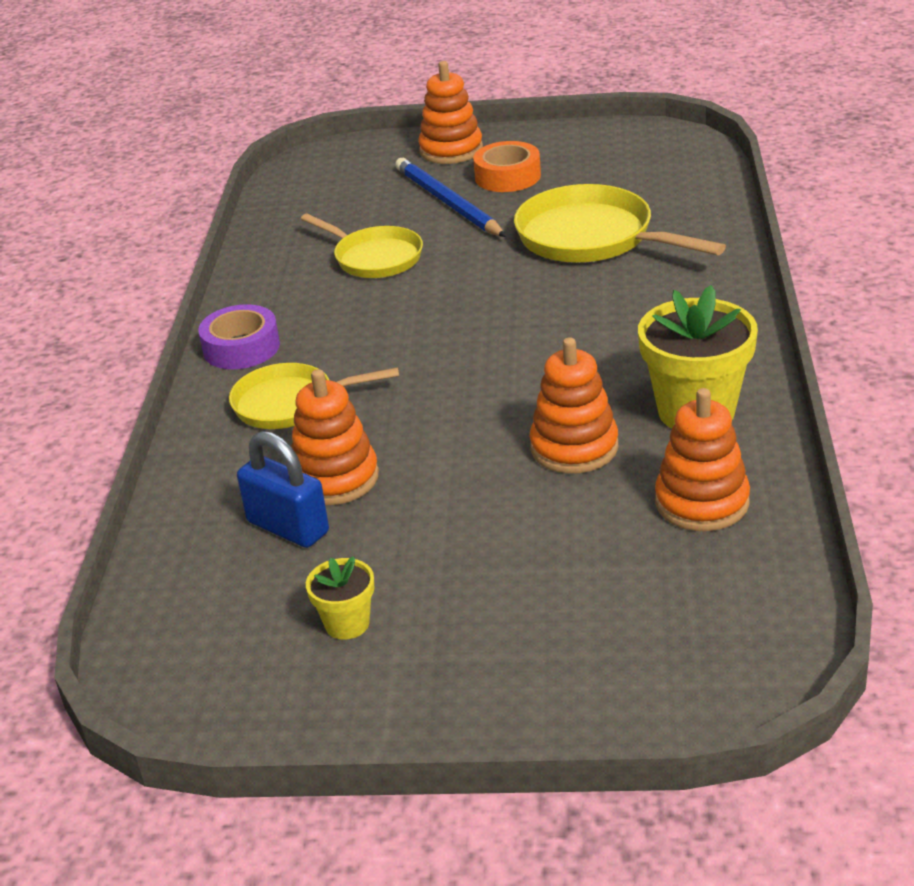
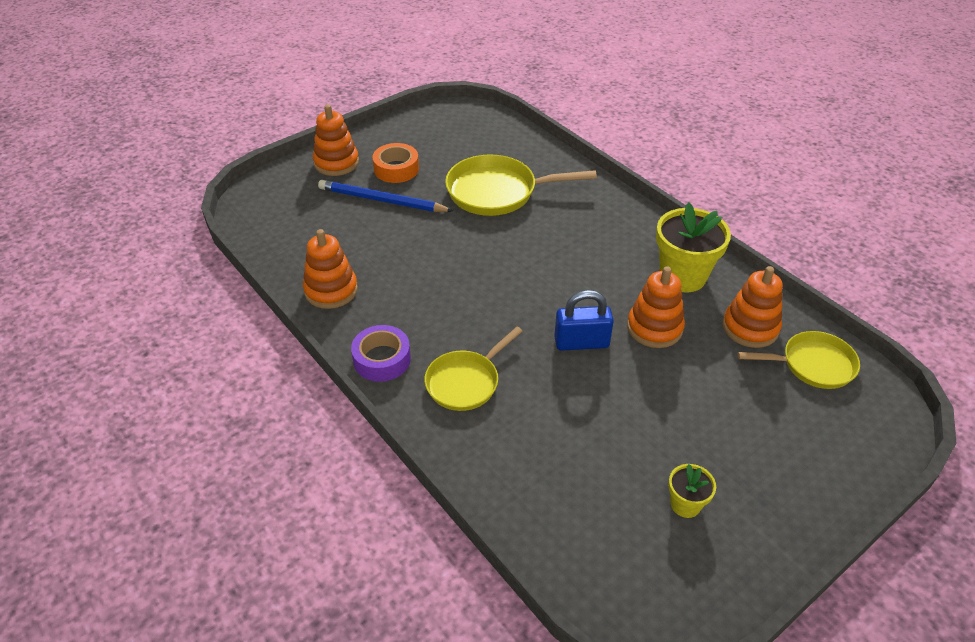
camera: 45 degrees left, 10 degrees up
(288, 527) = (574, 465): blue padlock -> blue padlock (581, 342)
(335, 478) = (558, 417): orange stacking toy -> orange stacking toy (331, 290)
(374, 258) = (385, 257): yellow pan -> yellow pan (813, 365)

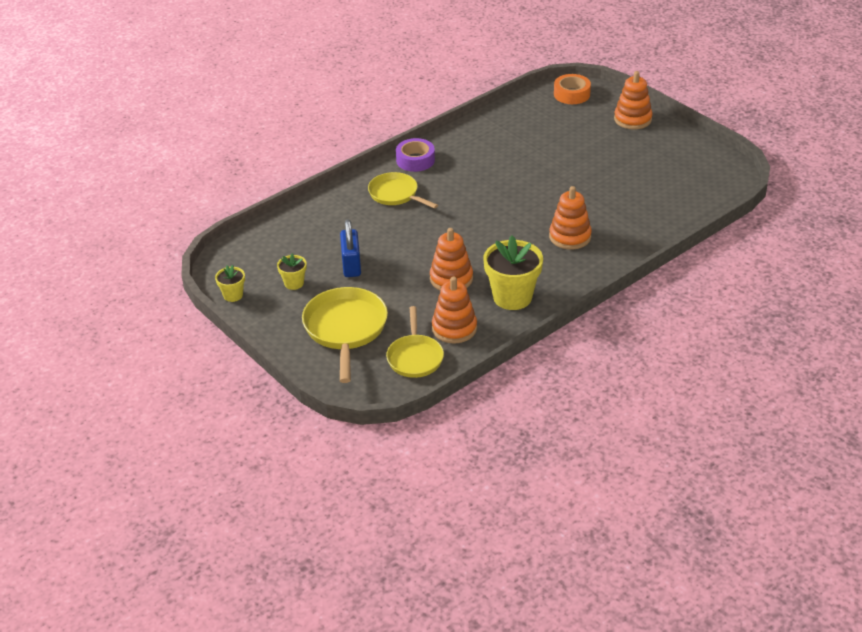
camera: 90 degrees right, 5 degrees down
(331, 290) = (480, 134): orange stacking toy -> orange stacking toy (570, 237)
(382, 200) = (586, 145): blue pencil -> none
(396, 169) = (631, 148): orange tape -> orange tape (571, 94)
(497, 192) = (609, 200): yellow pan -> yellow pan (345, 329)
(581, 342) = (434, 243): blue padlock -> blue padlock (351, 265)
(727, 592) = (233, 295): none -> yellow flower pot

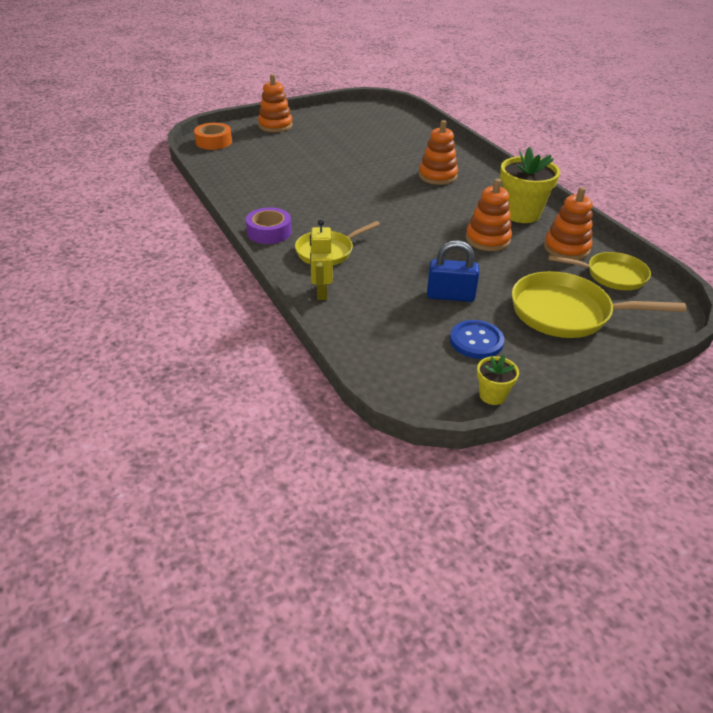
camera: 80 degrees left, 0 degrees up
(294, 283) = (476, 341): yellow flower pot -> blue button
(336, 201) = (321, 292): none -> yellow robot

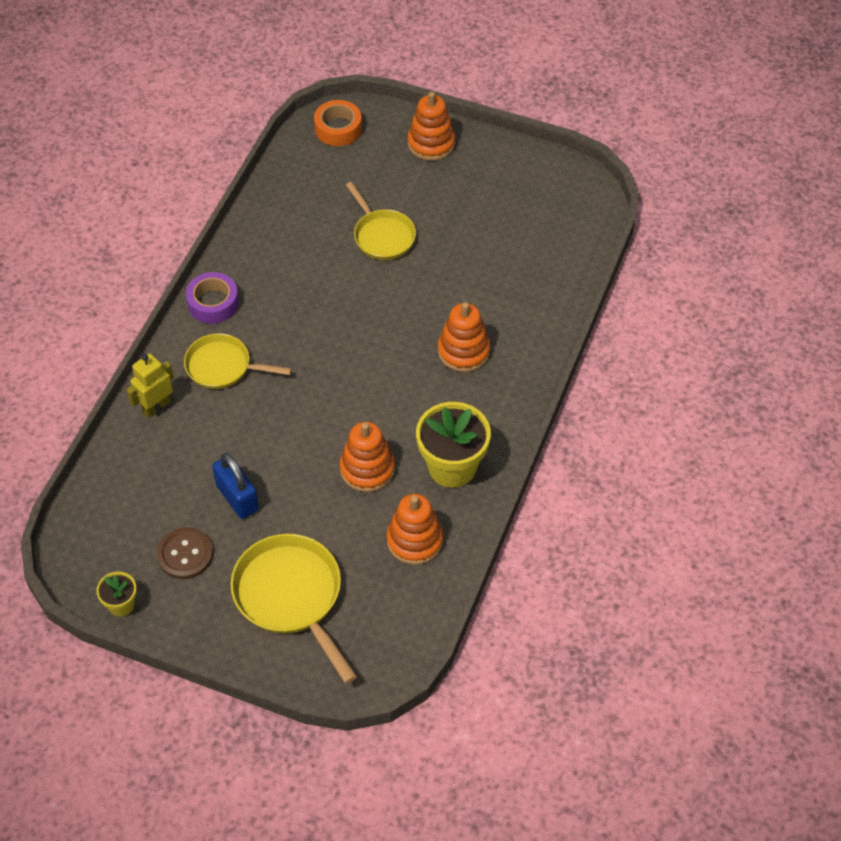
camera: 50 degrees right, 15 degrees up
(476, 341) = (185, 554): blue button -> brown button
(611, 275) = (396, 601): yellow pan -> yellow pan (382, 236)

